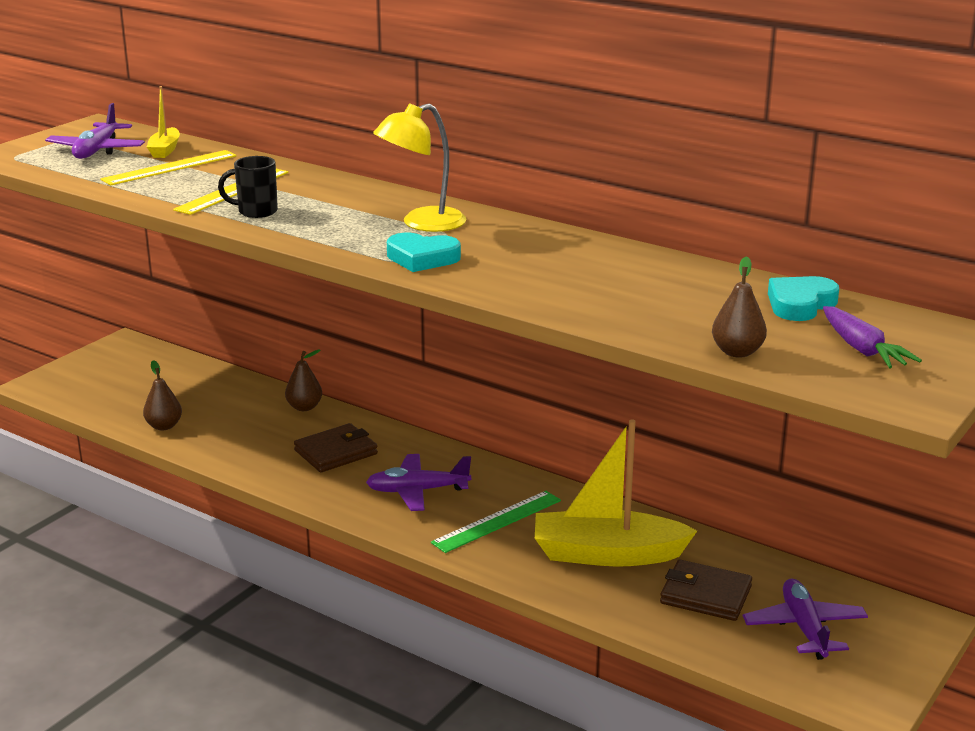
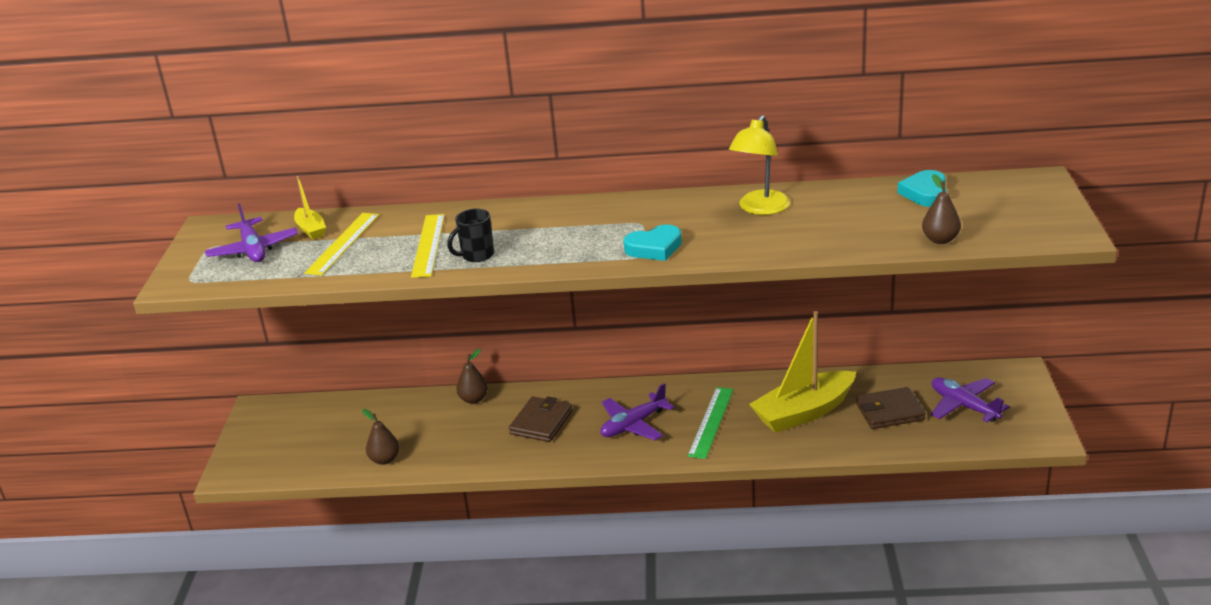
camera: 30 degrees left, 5 degrees up
(422, 223) = (610, 221): yellow lamp -> yellow lamp (760, 208)
(862, 349) = (999, 211): purple carrot -> none

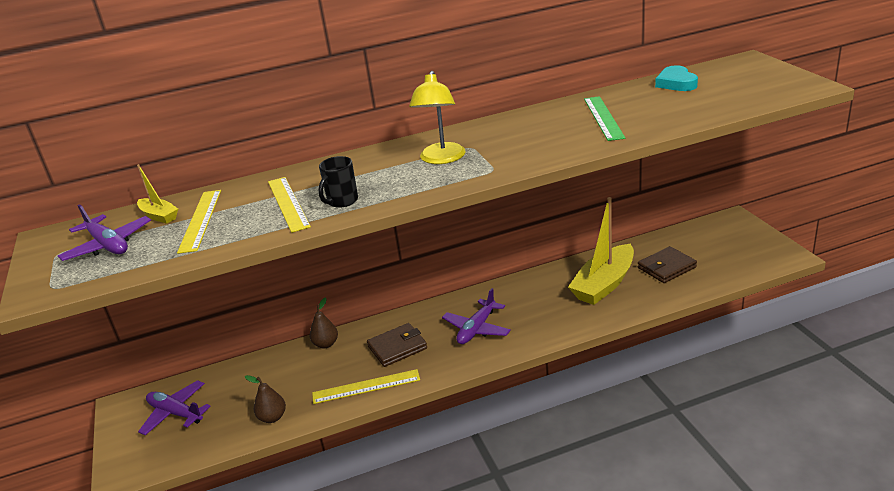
camera: 20 degrees left, 0 degrees up
(487, 454) = (366, 386): none -> yellow ruler
(541, 422) = (397, 347): brown wallet -> brown wallet turned 60 degrees clockwise
(654, 248) = (499, 162): turquoise heart -> none
(711, 422) = (538, 310): green ruler -> green ruler (603, 118)
(760, 208) = (560, 117): yellow lamp -> yellow lamp (441, 159)
(940, 240) = (722, 108): brown pear -> none
(964, 406) = (715, 250): purple plane -> purple plane (176, 413)

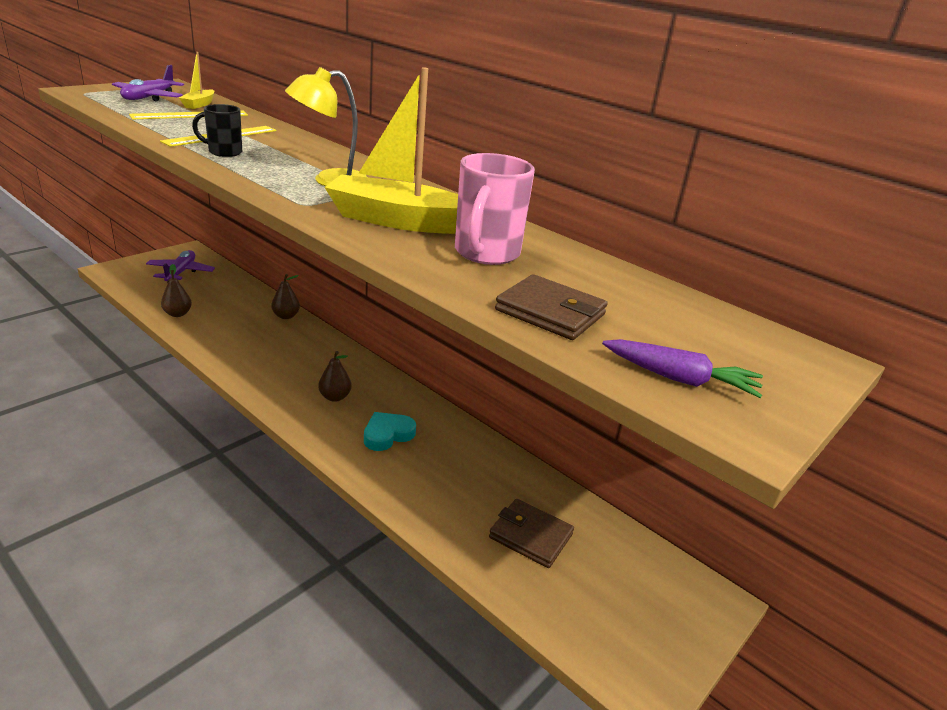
camera: 55 degrees right, 0 degrees up
(366, 386) = (225, 350): yellow ruler -> none
(397, 347) = (290, 355): brown wallet -> brown wallet (550, 312)
(477, 329) = (335, 397): purple plane -> brown pear
(603, 118) = (486, 253): green ruler -> pink mug
(604, 284) = (461, 480): yellow boat -> yellow boat (399, 221)
(676, 83) = (652, 299): turquoise heart -> turquoise heart (387, 434)
(766, 91) = (680, 379): none -> purple carrot

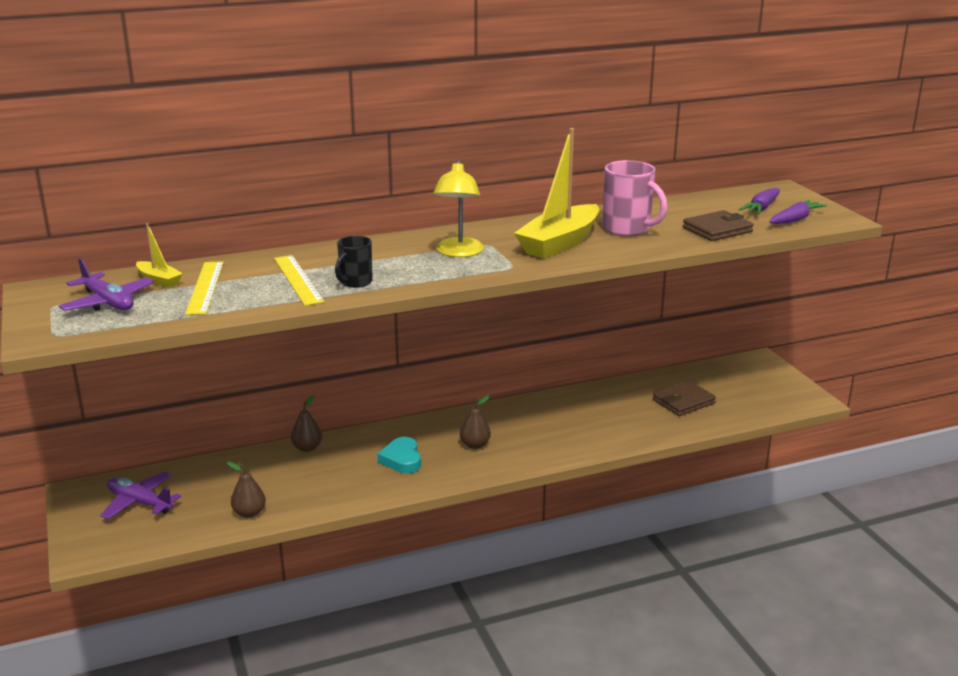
camera: 60 degrees left, 5 degrees down
(387, 434) = (543, 431): turquoise heart -> turquoise heart (402, 459)
(694, 344) = (761, 208): none -> purple carrot

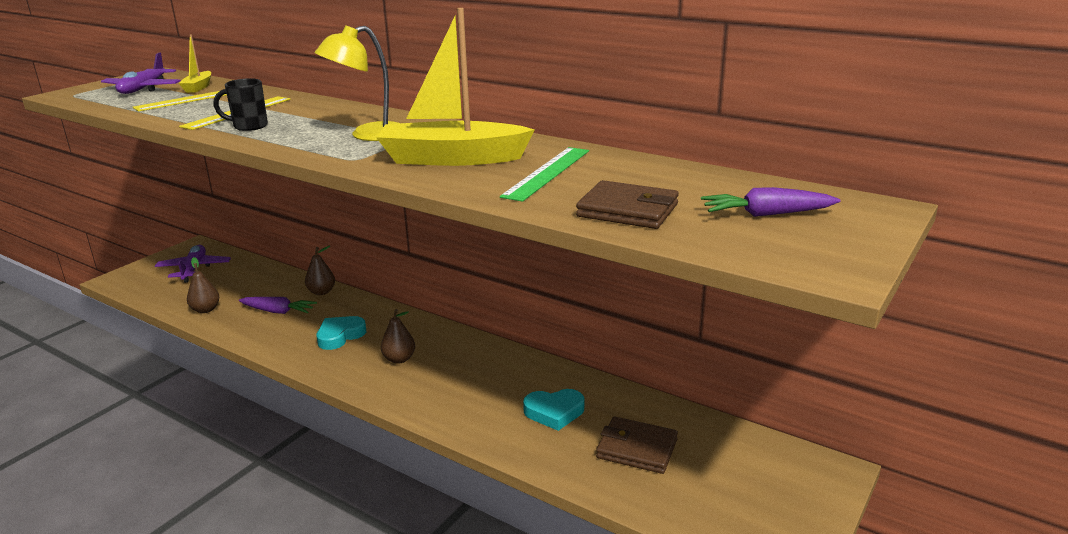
camera: 55 degrees right, 0 degrees up
(616, 412) = (554, 412): none -> turquoise heart
(628, 229) = (547, 173): pink mug -> green ruler
(795, 219) = (763, 243): purple carrot -> purple carrot (278, 311)

